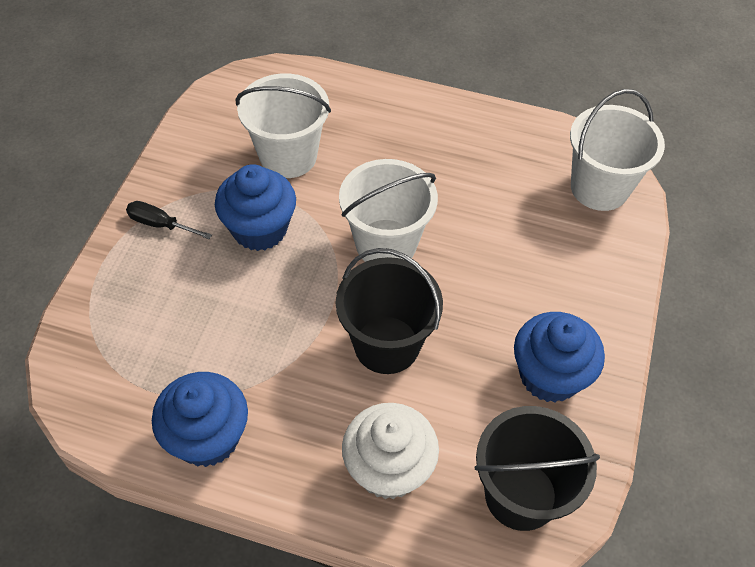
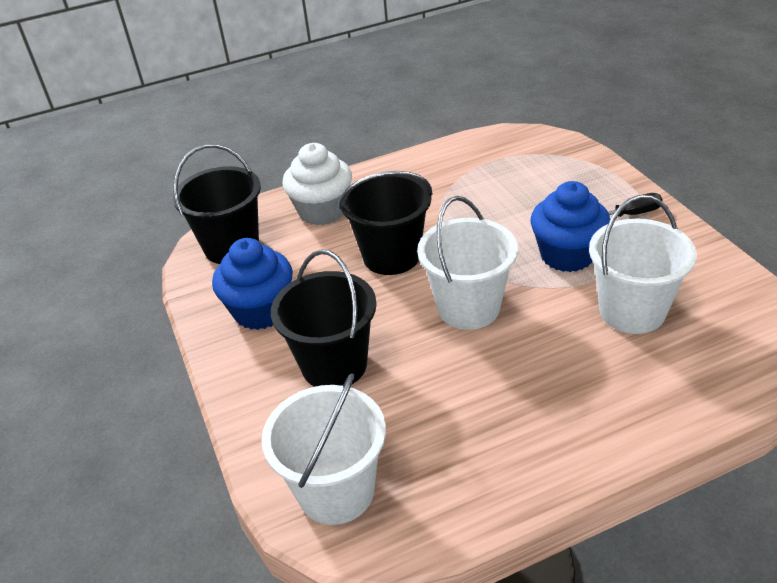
camera: 145 degrees right, 15 degrees down
(207, 437) = (437, 164): blue cupcake -> none
(530, 273) = (334, 365): none -> black bucket

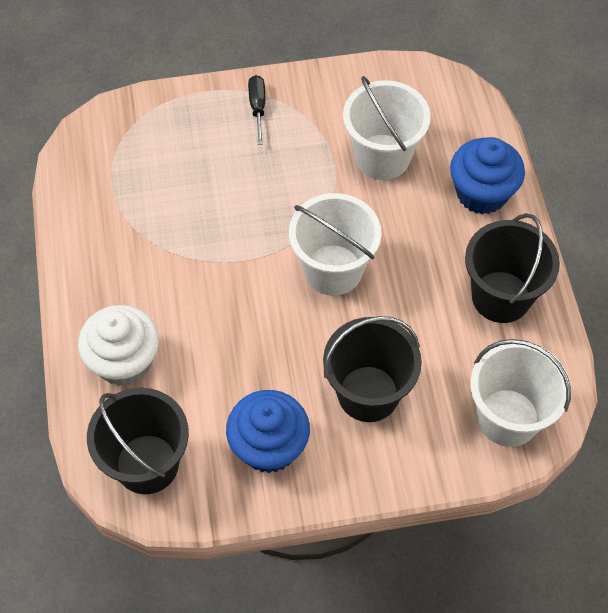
camera: 80 degrees left, 20 degrees up
(391, 256) = (233, 313): black bucket -> black bucket (501, 297)
(567, 255) = (293, 174): blue cupcake -> blue cupcake (482, 193)

